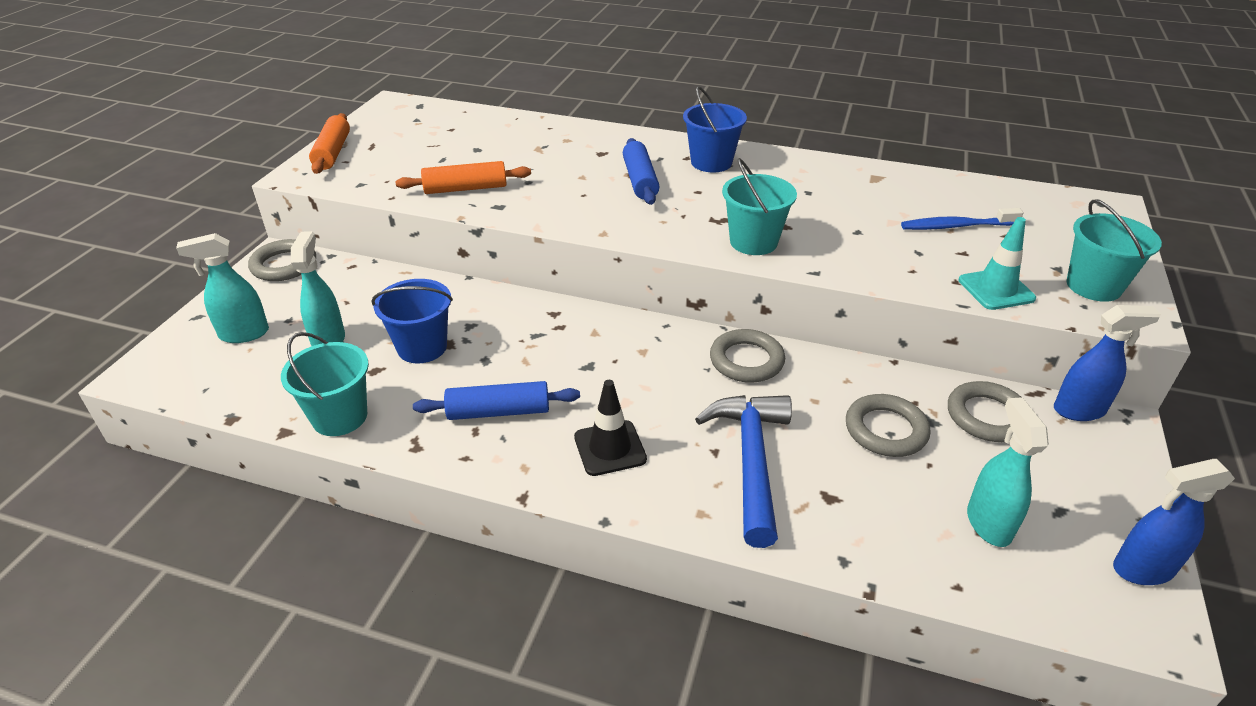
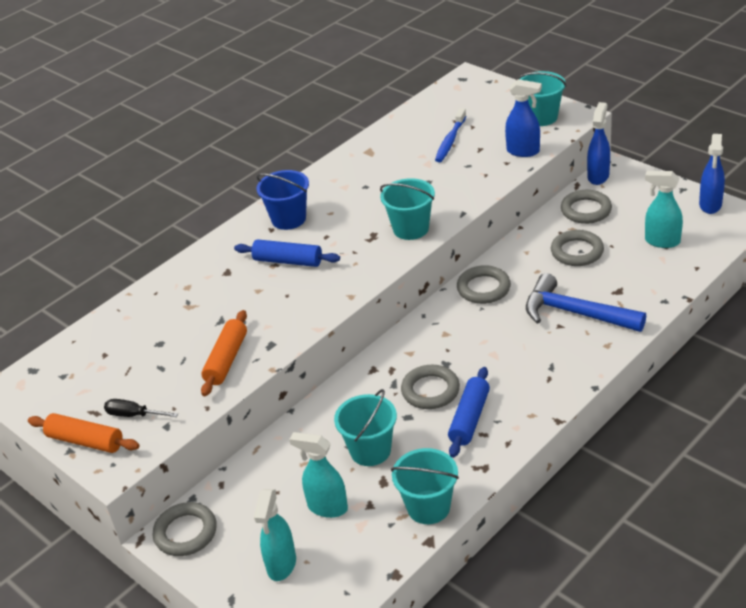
camera: 60 degrees left, 0 degrees up
(372, 164) = (134, 415): none -> black screwdriver
(422, 347) = (370, 450): blue bucket -> turquoise bucket
(536, 366) = (430, 390): none -> grey ring
(610, 448) = (533, 371): black traffic cone -> none
(996, 289) = (523, 151): turquoise traffic cone -> blue spray bottle

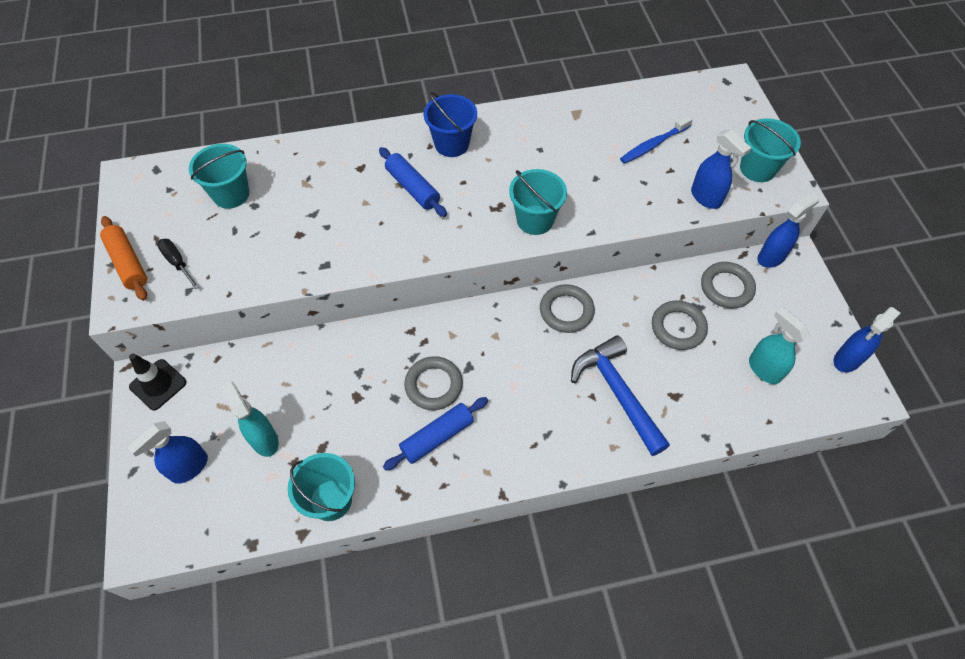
camera: 30 degrees right, 20 degrees up
(185, 533) = (158, 384): grey ring -> black traffic cone
(226, 360) = (282, 257): orange rolling pin -> none
(281, 565) = (189, 468): turquoise spray bottle -> blue spray bottle
(370, 450) = (340, 410): turquoise bucket -> turquoise bucket (231, 194)

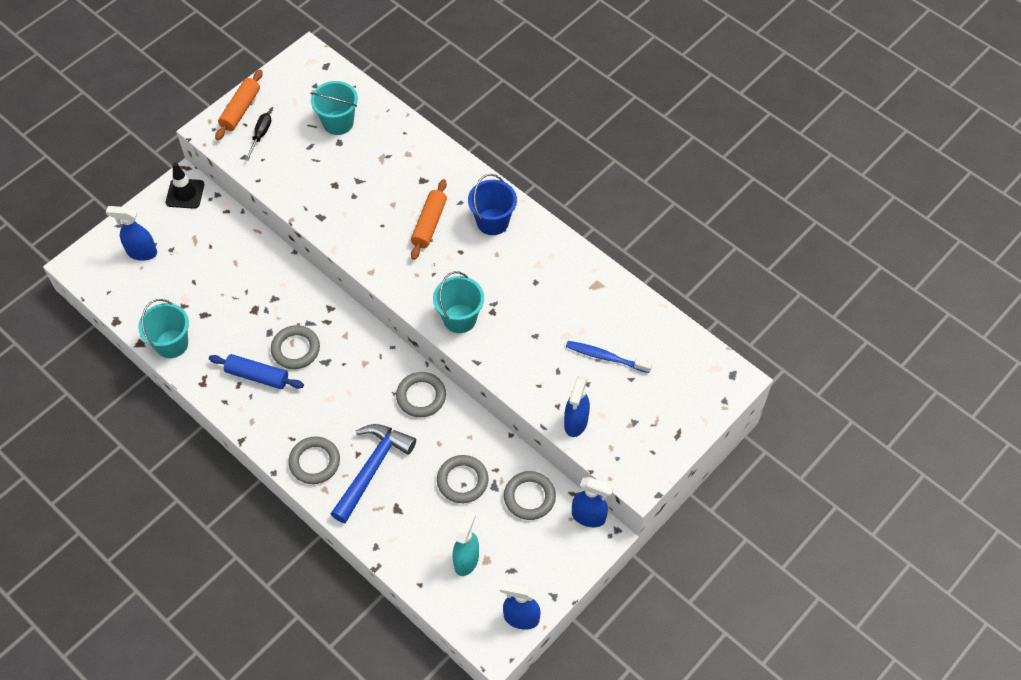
camera: 55 degrees right, 0 degrees up
(264, 439) = (187, 279): turquoise spray bottle -> none
(413, 188) = (429, 224): blue rolling pin -> orange rolling pin
(576, 439) = (314, 462): none -> grey ring
(757, 168) = (640, 446): turquoise bucket -> none

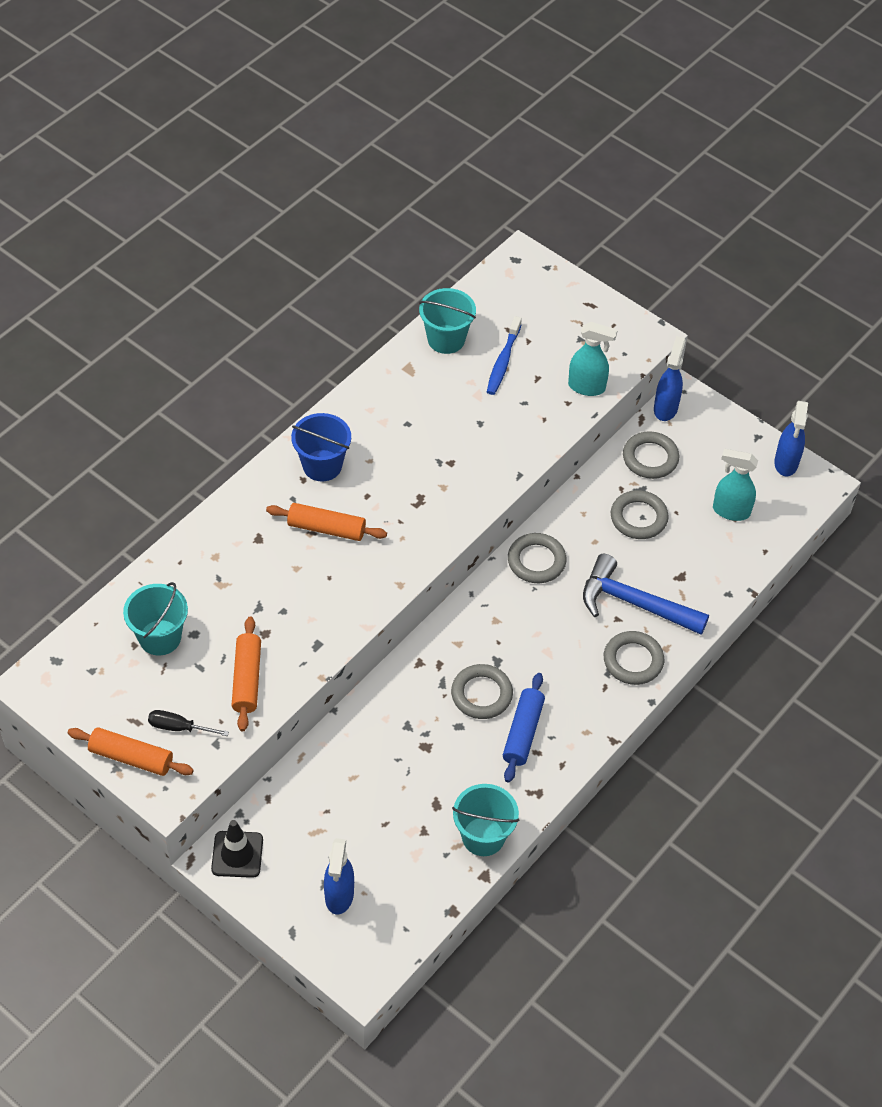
camera: 95 degrees left, 5 degrees down
(295, 174) = (247, 679): none -> orange rolling pin
(459, 318) = (462, 493): turquoise bucket -> turquoise bucket (446, 339)
(575, 423) = (587, 387): blue spray bottle -> turquoise spray bottle

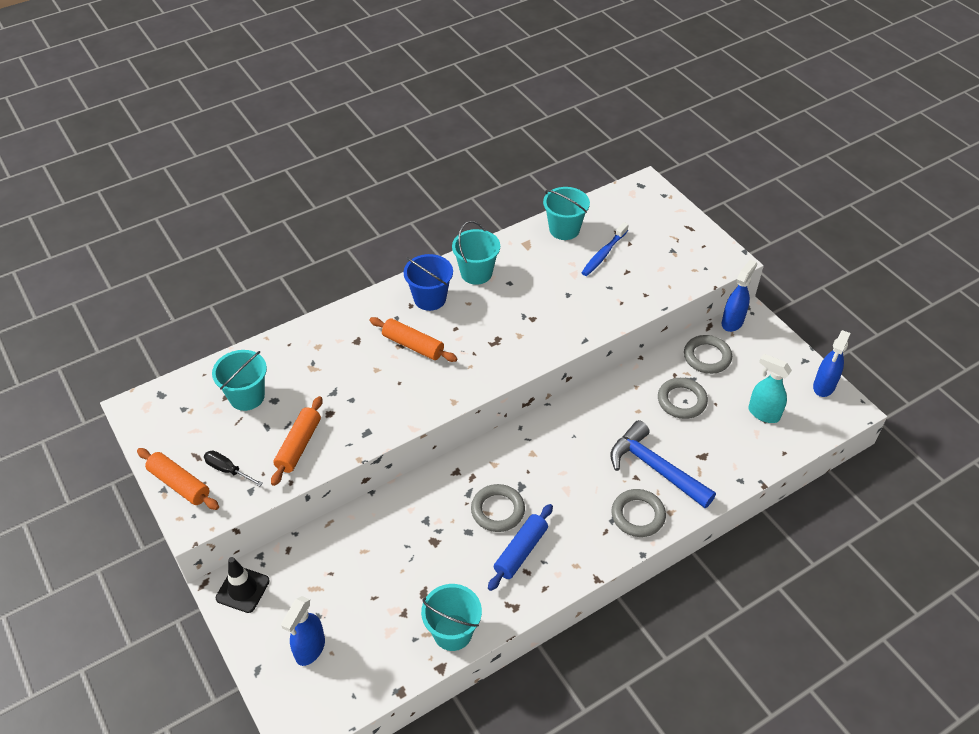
camera: 20 degrees right, 5 degrees down
(364, 420) = (476, 273): none -> turquoise bucket
(536, 561) = (583, 415): grey ring -> none
(587, 387) = (665, 286): turquoise spray bottle -> none

